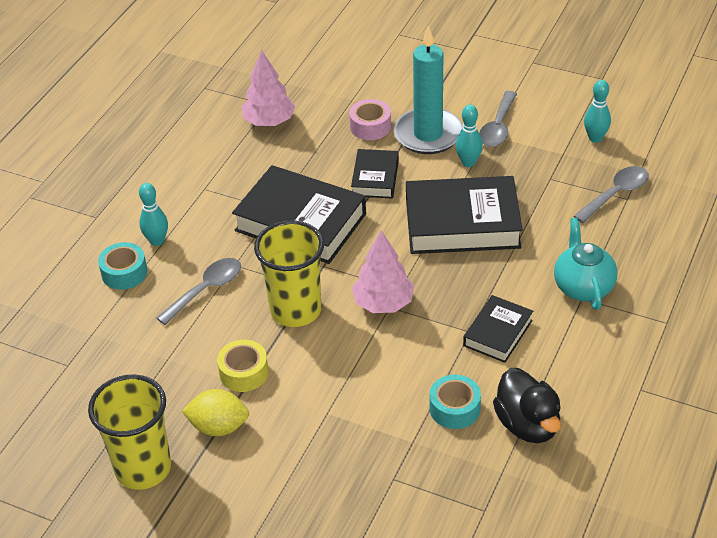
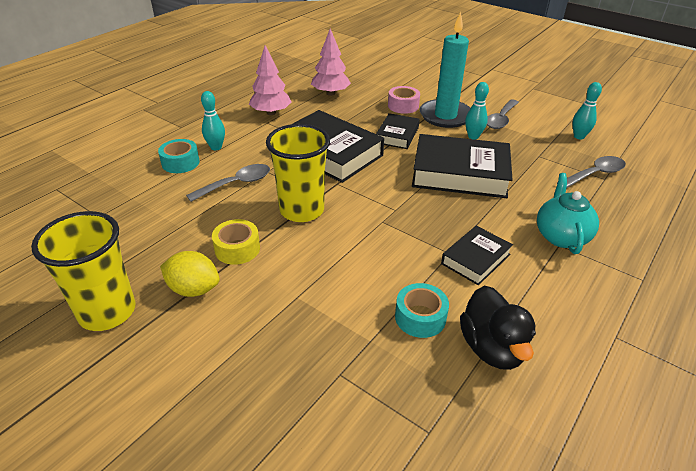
camera: 10 degrees right, 5 degrees down
(383, 303) = (378, 218): pink tree -> pink tree (271, 113)

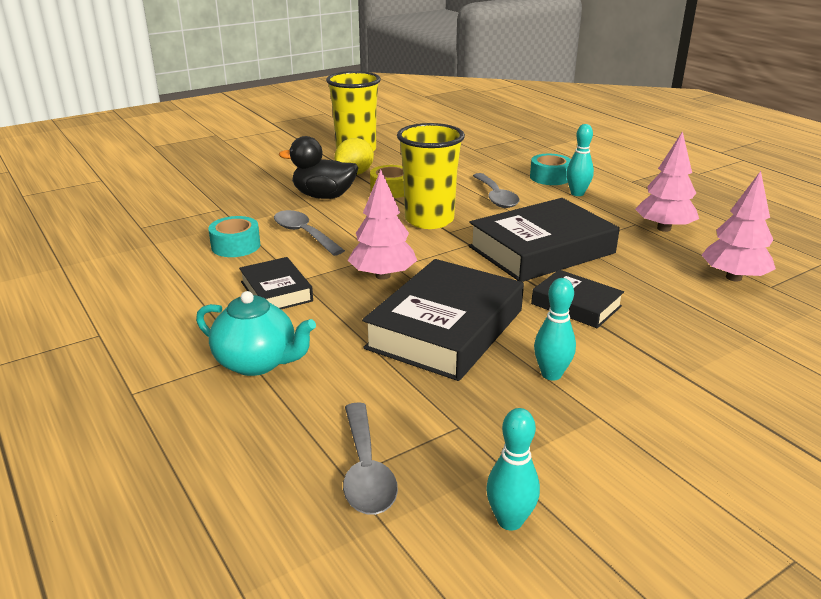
camera: 110 degrees right, 10 degrees down
(403, 106) = (683, 333): pink tape -> none
(413, 212) = (382, 276): none -> pink tree
(445, 116) = (636, 367): turquoise candle -> none
(492, 348) = (169, 267): black duck -> black duck (324, 196)
(501, 119) = (613, 431): grey spoon -> grey spoon (304, 234)

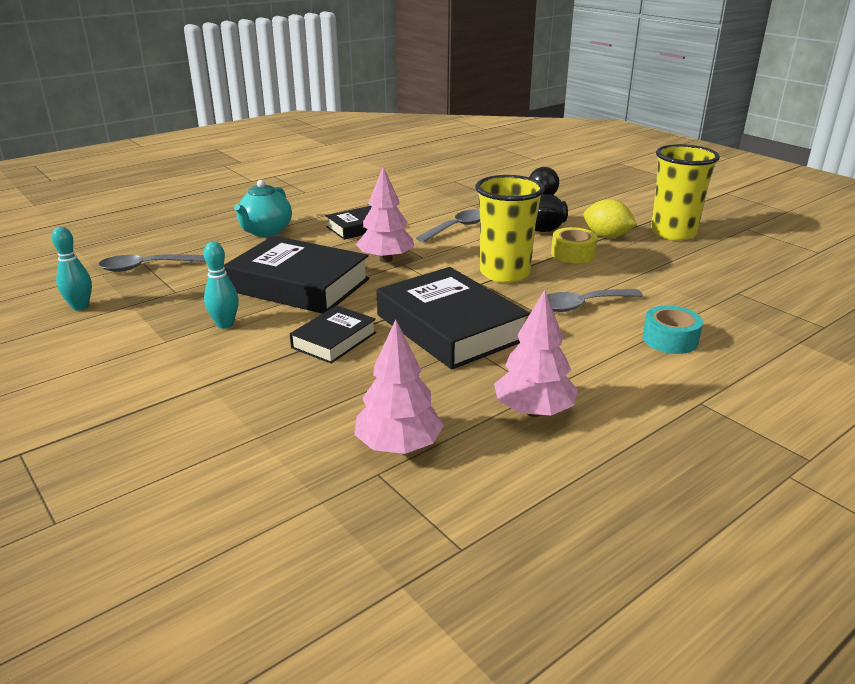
camera: 85 degrees right, 0 degrees up
(236, 246) = (430, 209): turquoise tape -> none
(577, 193) = (623, 356): turquoise bowling pin -> none

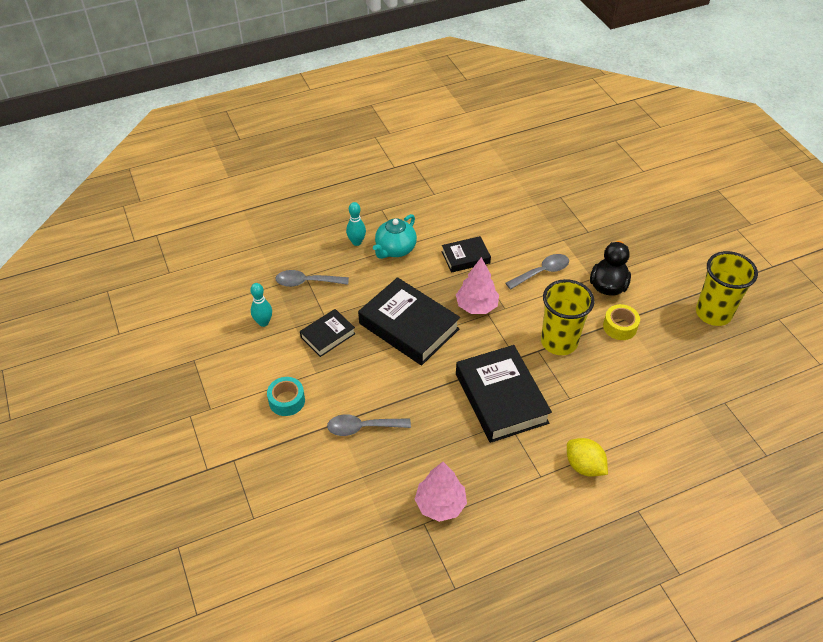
camera: 15 degrees right, 20 degrees up
(225, 324) = (354, 363): turquoise bowling pin -> turquoise bowling pin (356, 242)
(334, 340) = (422, 395): black book -> black book (328, 335)
(533, 411) = (529, 493): pink tree -> none
(582, 305) = (601, 393): grey spoon -> grey spoon (362, 427)
(606, 236) = (656, 308): yellow lemon -> yellow lemon (584, 466)
(670, 339) = (647, 444): turquoise tape -> turquoise tape (287, 400)

